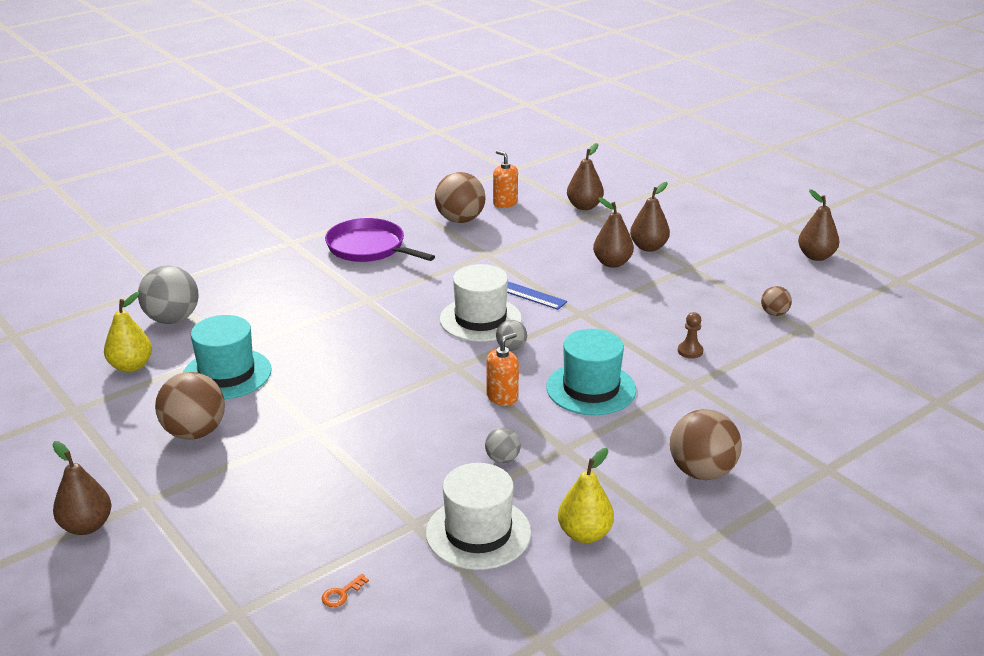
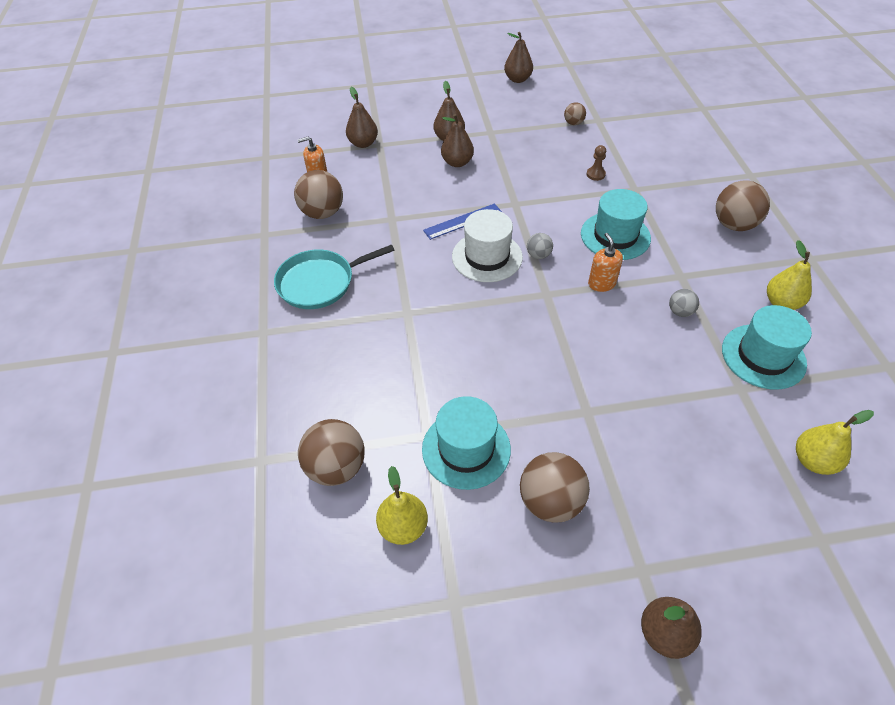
camera: 60 degrees left, 20 degrees up
(172, 319) = (336, 467): grey ball -> brown ball
(341, 594) = (813, 461): orange key -> yellow pear
(369, 248) = (320, 282): purple pan -> turquoise pan
(478, 533) = (763, 356): white hat -> turquoise hat

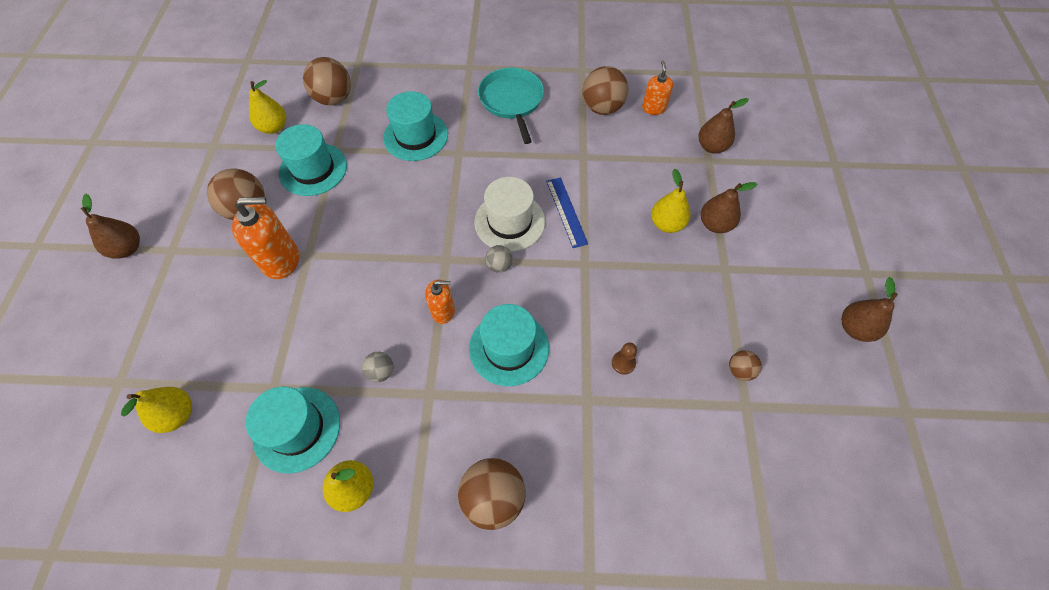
camera: 100 degrees right, 10 degrees up
(389, 357) = (416, 136): none -> turquoise hat
(457, 162) = (666, 224): brown pear -> yellow pear
(604, 435) = (281, 260): none -> orange soap dispenser

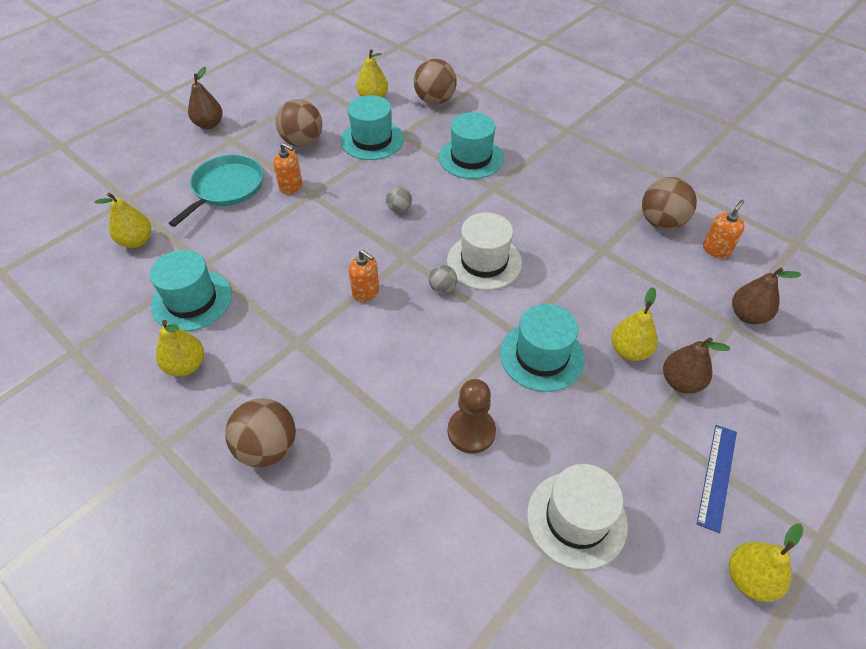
camera: 40 degrees right, 10 degrees down
(281, 260) = (291, 186): orange soap dispenser -> orange soap dispenser, size x0.59
(381, 372) = (280, 303): grey ball -> grey ball (399, 209)
(509, 348) = (388, 352): turquoise hat -> turquoise hat (541, 356)
(512, 101) = (579, 173): turquoise pan -> turquoise pan (226, 188)
(566, 212) = (541, 283): blue ruler -> blue ruler (717, 476)
(623, 363) = (471, 431): brown pawn -> brown pawn, size x1.79
(739, 370) = (576, 519): brown ball -> white hat
(855, 328) = (749, 578): brown pear -> yellow pear

